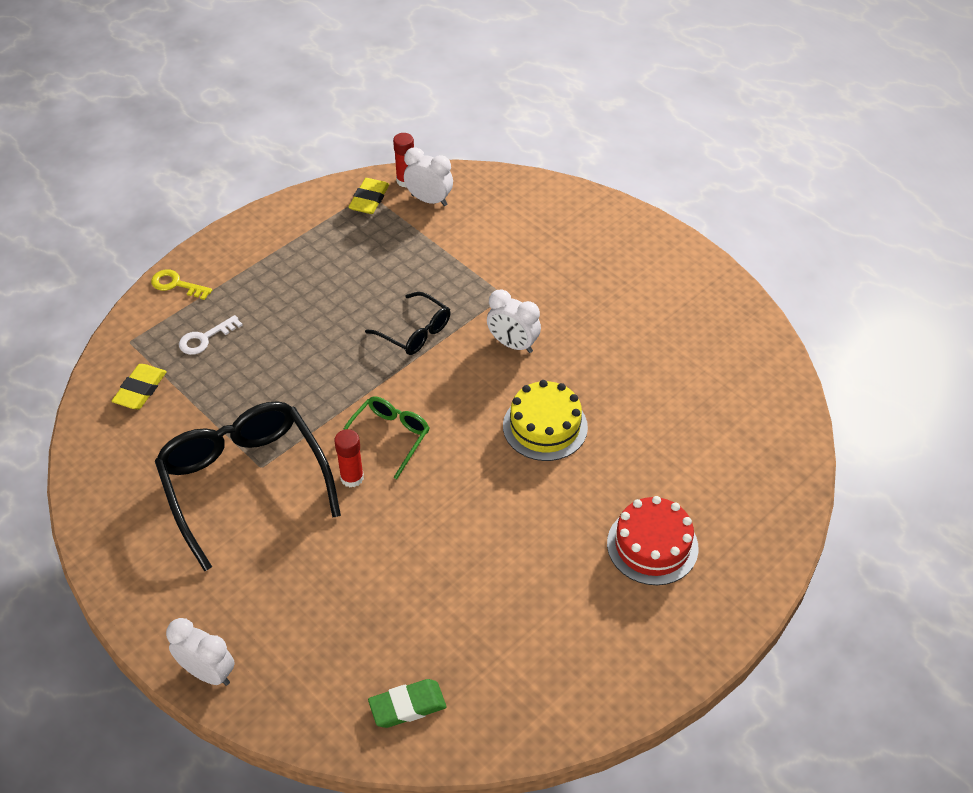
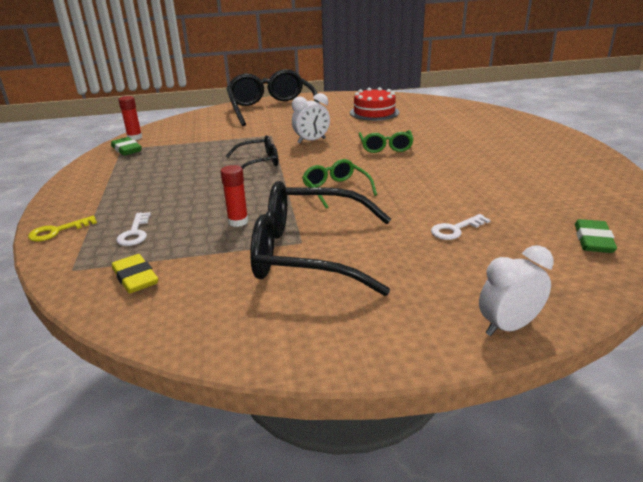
camera: 55 degrees left, 20 degrees down
(352, 478) = (356, 210): red glue stick -> red glue stick (238, 221)
(359, 579) = (455, 229): none -> white key
(369, 199) = (127, 149): yellow eraser -> green eraser
(429, 200) = (163, 135): white clock -> none
(545, 426) = (385, 147): yellow cake -> green glasses
(599, 240) = (271, 108): none -> black glasses
(652, 545) = (502, 143): red cake -> red cake (374, 112)

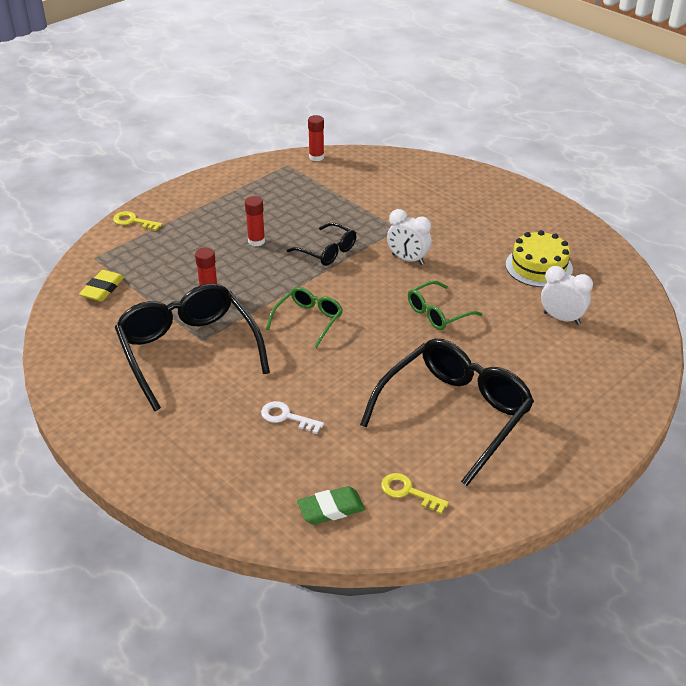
camera: 55 degrees right, 10 degrees up
(127, 149) = (288, 168): green eraser -> none
(135, 233) = (156, 256): white key -> none
(198, 183) = (256, 241): none -> red glue stick
(271, 108) = (473, 193): black glasses -> black glasses (454, 414)
(374, 112) = (539, 267): red cake -> yellow cake
(508, 326) = (156, 484): white clock -> white clock (561, 318)
(586, 205) = (408, 492): none -> yellow key

